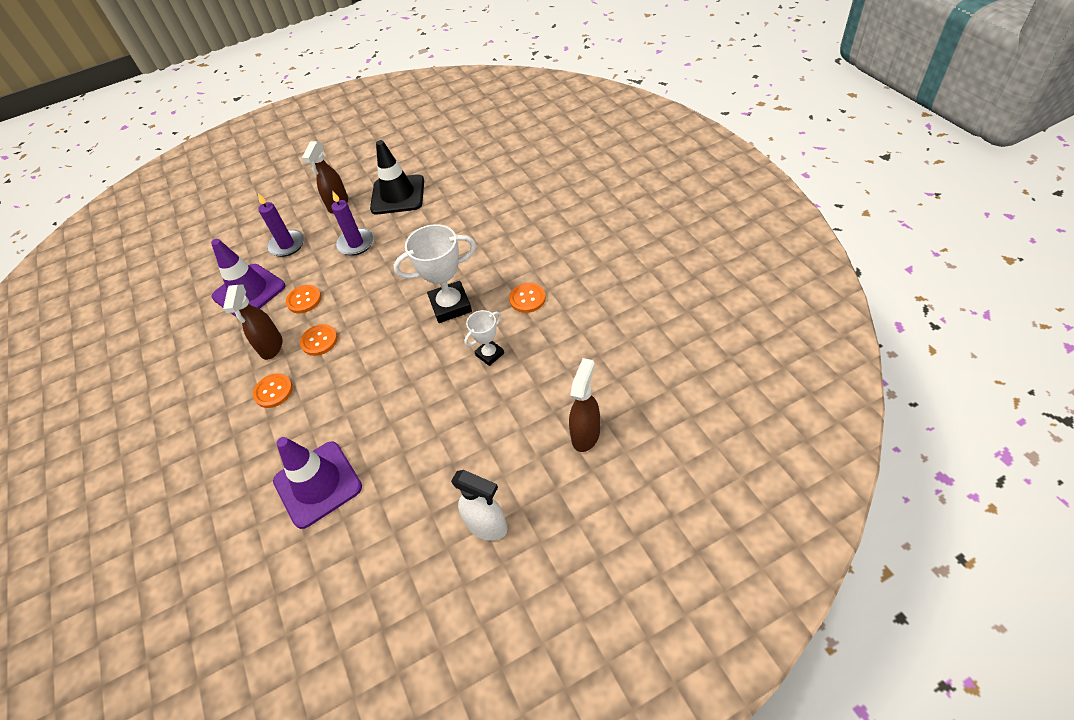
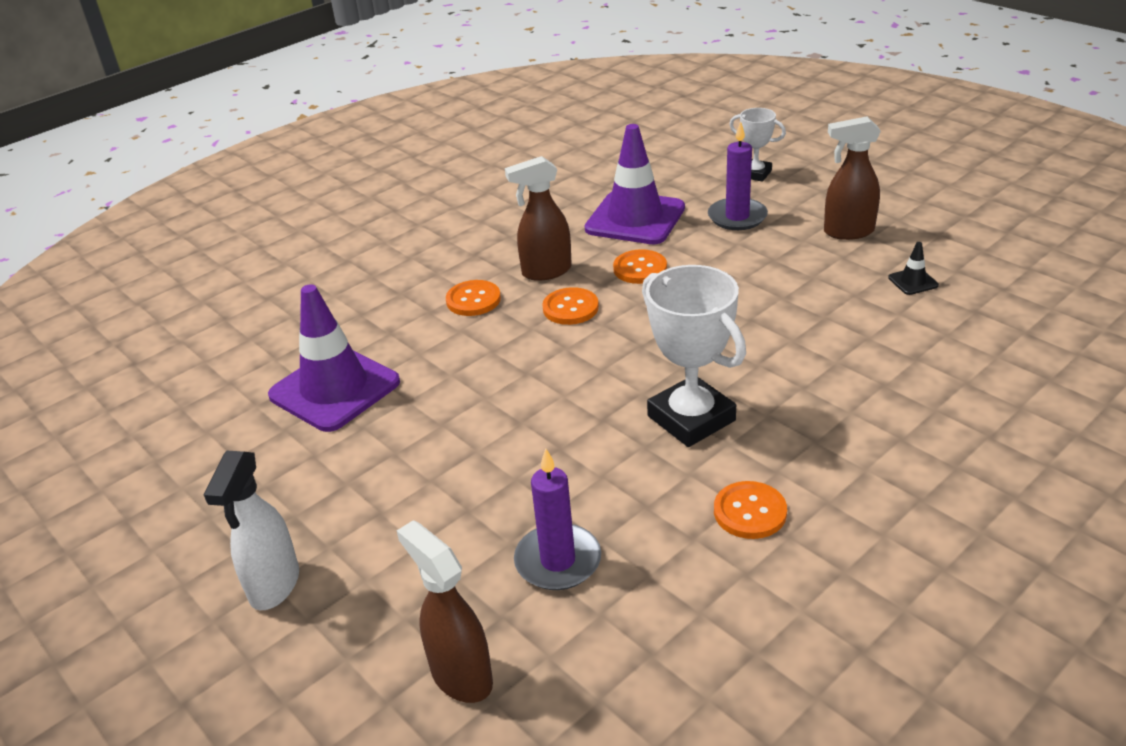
camera: 70 degrees right, 15 degrees down
(356, 243) = (775, 276): purple candle -> purple candle (558, 561)
(398, 195) = (913, 281): black traffic cone -> black traffic cone, size x0.40
(489, 354) = (602, 496): white trophy -> white trophy (755, 174)
(586, 434) = (460, 676): brown spray bottle -> brown spray bottle turned 135 degrees counterclockwise

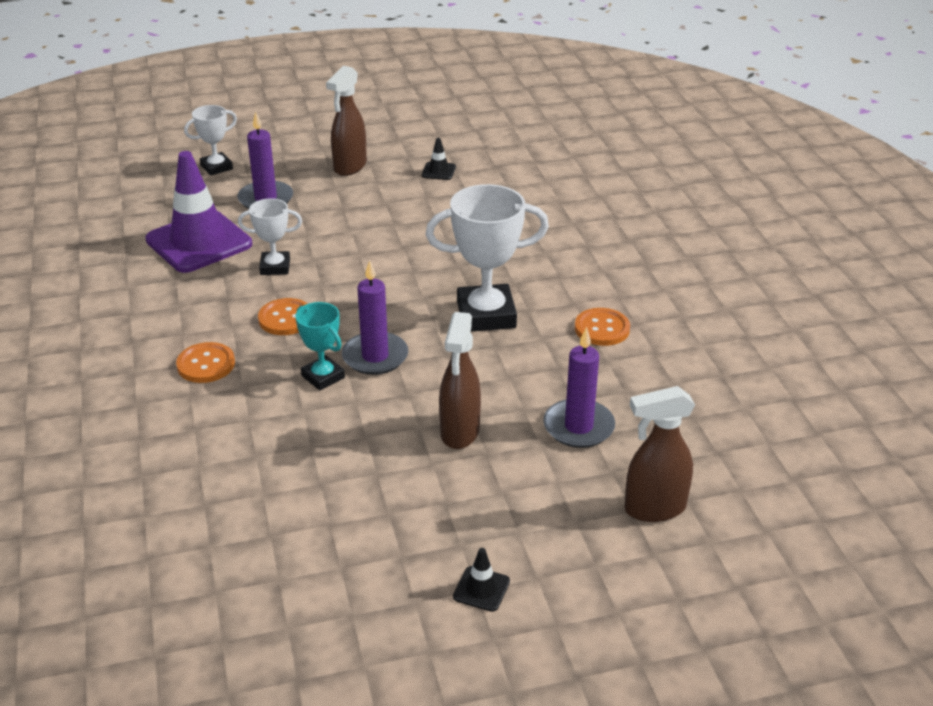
camera: 65 degrees left, 0 degrees up
(274, 586) = (481, 589): white spray bottle -> black traffic cone
(334, 389) = (243, 486): purple traffic cone -> none
(506, 364) = (323, 377): none -> turquoise trophy
(546, 272) = (215, 312): brown spray bottle -> brown spray bottle (460, 432)
(560, 379) = (375, 356): none -> purple candle
(640, 268) = (275, 267): orange button -> white trophy

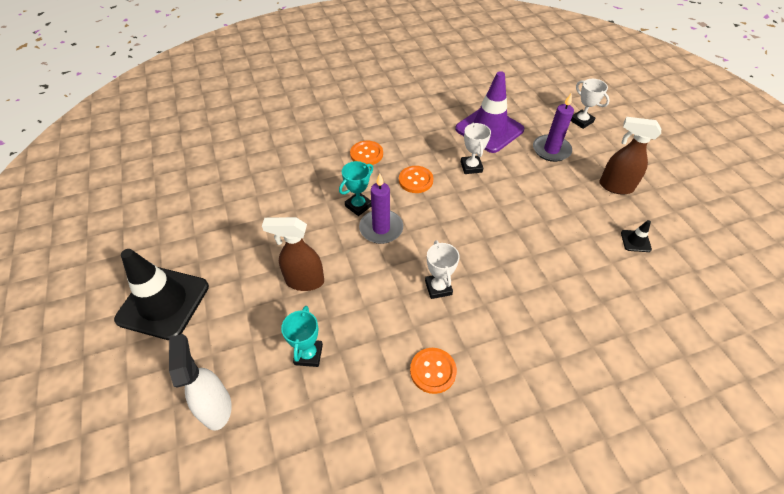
camera: 85 degrees right, 15 degrees up
(481, 589) = (163, 303): black traffic cone -> black traffic cone, size x2.50
(486, 315) = (438, 288): white trophy -> white trophy, size x0.56
(578, 427) = (308, 354): purple candle -> turquoise trophy
(654, 509) = (216, 407): brown spray bottle -> white spray bottle

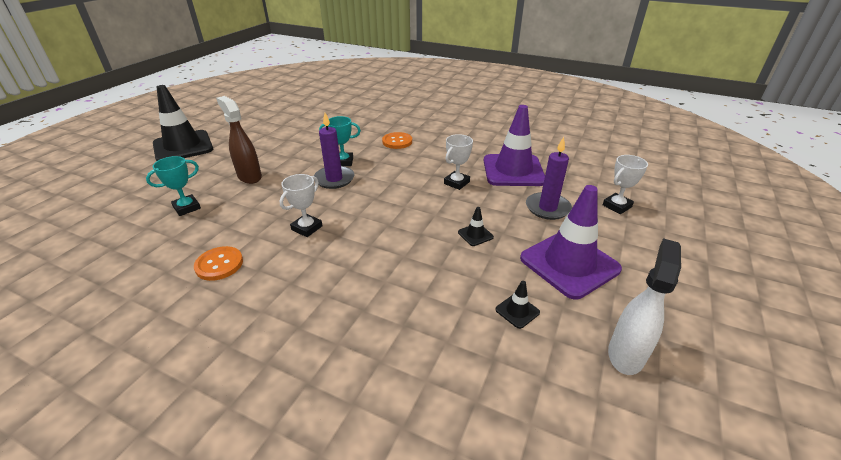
camera: 45 degrees right, 15 degrees down
(216, 407) = (117, 198): white spray bottle -> white spray bottle (626, 354)
(415, 180) = (402, 169): orange button -> none
(544, 204) = (475, 235): none -> black traffic cone
(581, 121) = (617, 206): white trophy -> white trophy turned 45 degrees clockwise
(615, 186) = (569, 264): brown spray bottle -> purple traffic cone

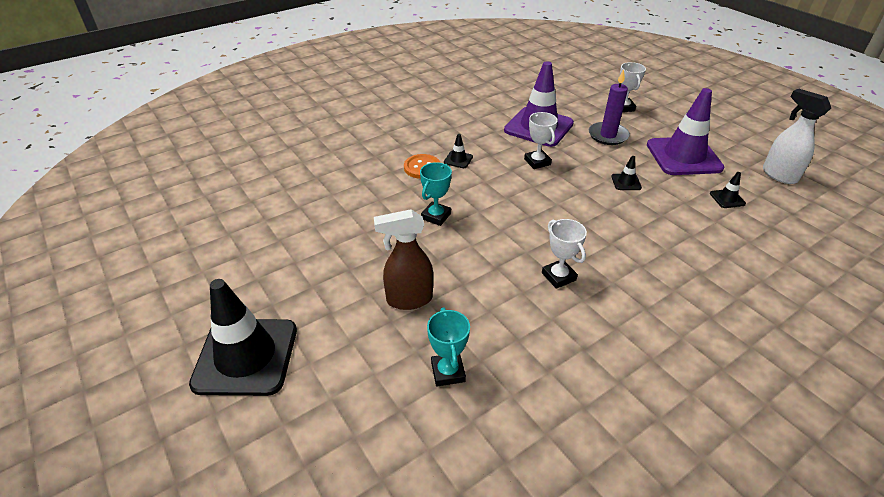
camera: 60 degrees left, 5 degrees up
(219, 264) = (592, 357): orange button -> none
(334, 179) = (471, 233): purple candle -> none
(422, 151) = (458, 159): none -> black traffic cone

